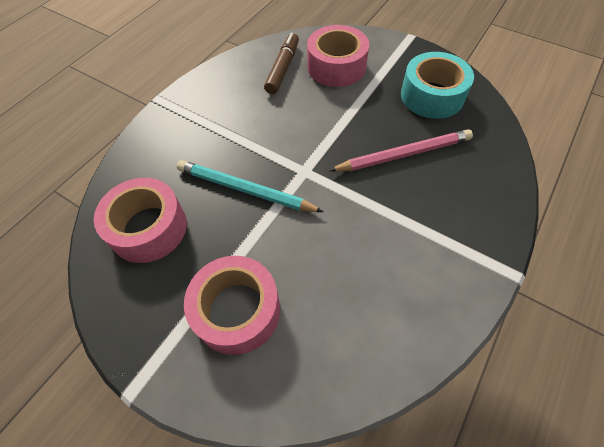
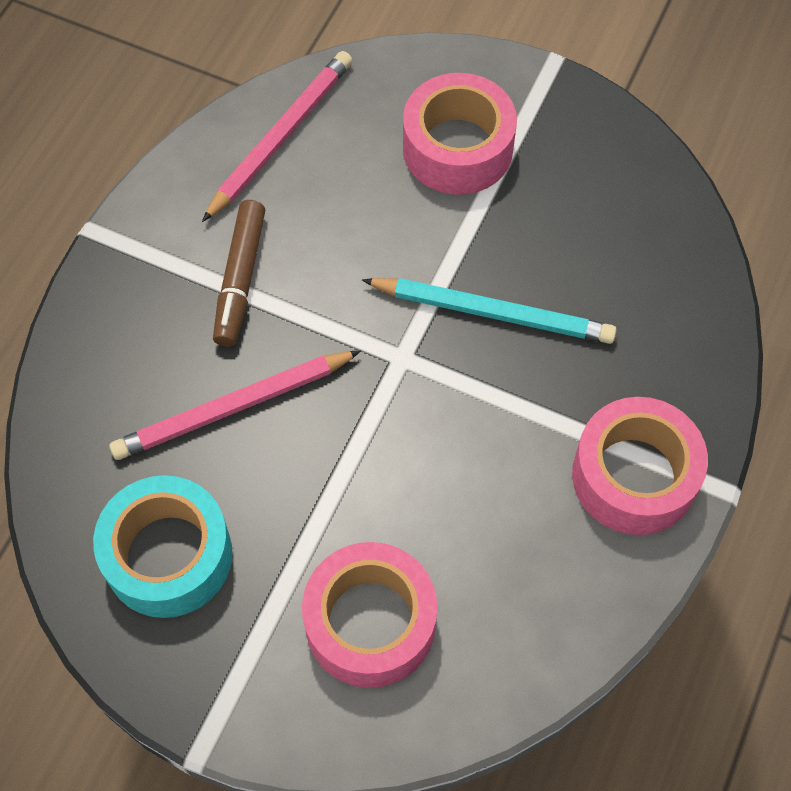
camera: 170 degrees right, 5 degrees up
(148, 228) = (620, 236): pink tape -> pink tape (634, 476)
(283, 68) = (488, 604): brown marker -> brown marker (240, 279)
(375, 339) = (280, 137): none -> pink pencil

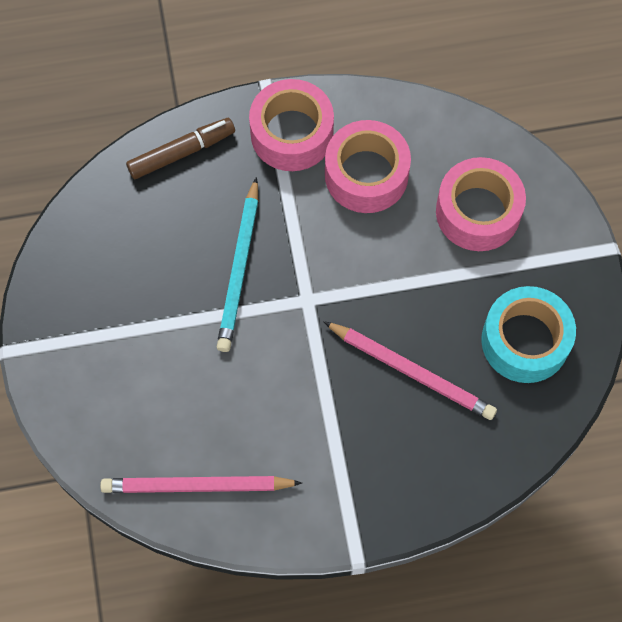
camera: 125 degrees left, 5 degrees up
(240, 279) = (324, 432): brown marker -> brown marker (181, 152)
(457, 148) = (128, 366): pink tape -> pink tape (366, 175)
(492, 313) = (239, 268): turquoise pencil -> turquoise pencil turned 150 degrees counterclockwise

